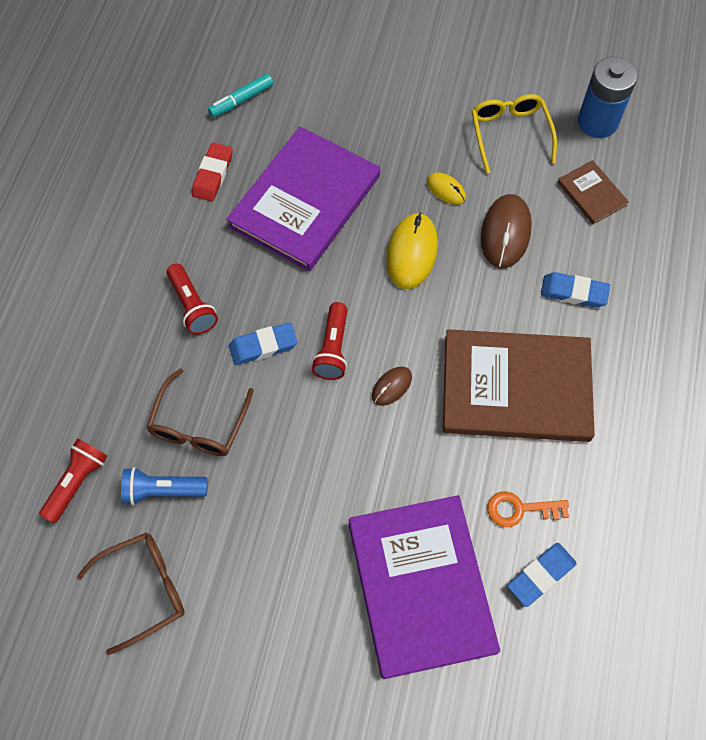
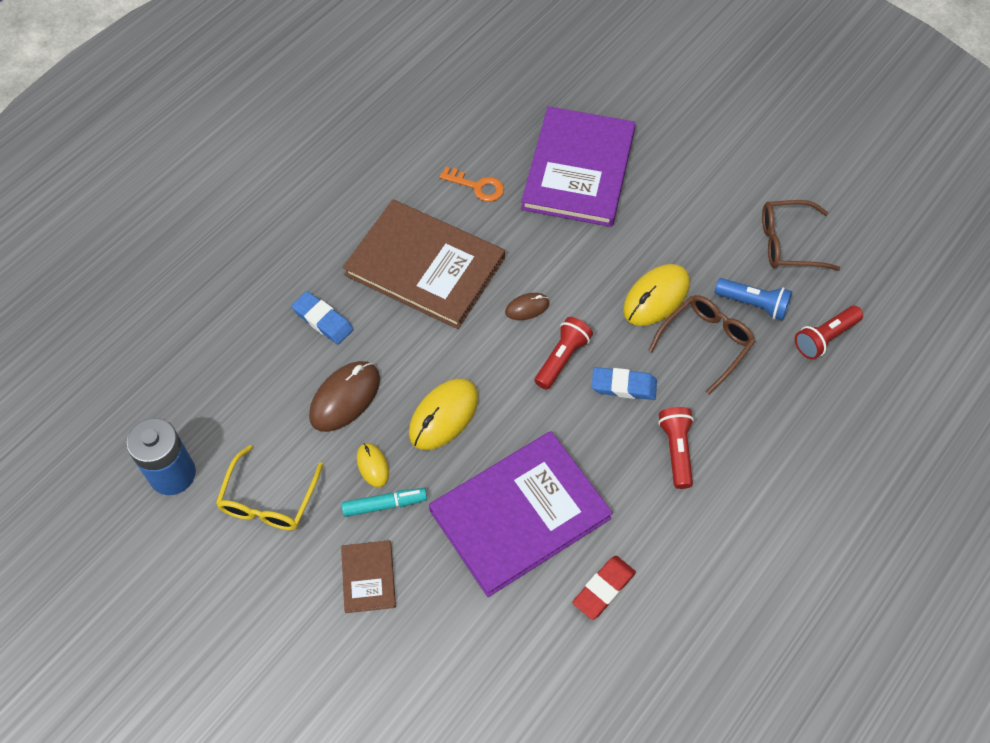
camera: 155 degrees left, 5 degrees down
(241, 100) = (533, 677): turquoise marker -> turquoise marker (384, 505)
(267, 455) = (656, 297): none -> yellow mouse
(541, 575) = (489, 144): blue eraser -> none
(591, 194) = (238, 401): brown book -> brown book (368, 577)

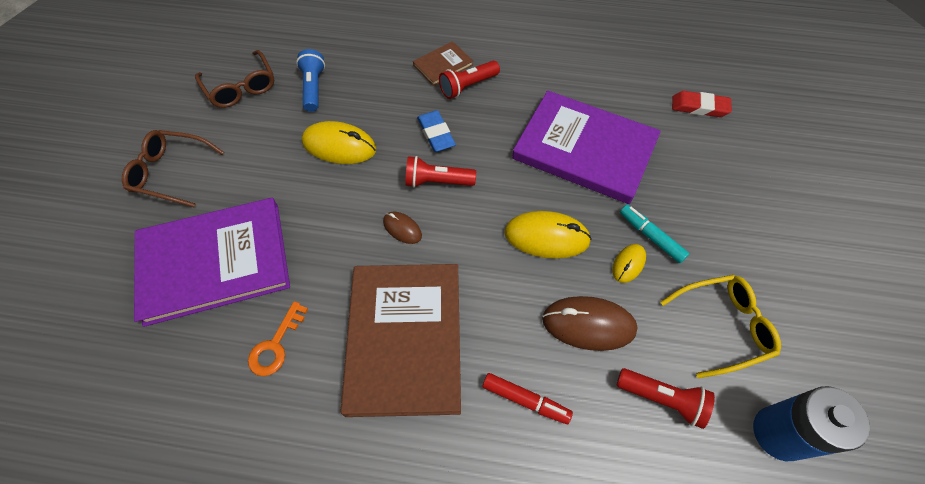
camera: 120 degrees left, 0 degrees up
(323, 320) = (525, 400): blue eraser -> red marker
(368, 577) = (710, 216): brown book -> brown book (443, 65)
(477, 186) = (276, 345): orange key -> orange key turned 150 degrees counterclockwise
(603, 589) = (595, 85): red eraser -> red eraser (699, 107)
(706, 343) = (366, 102): brown glasses -> brown glasses (171, 173)
(825, 338) = (323, 44): red flashlight -> red flashlight (662, 399)

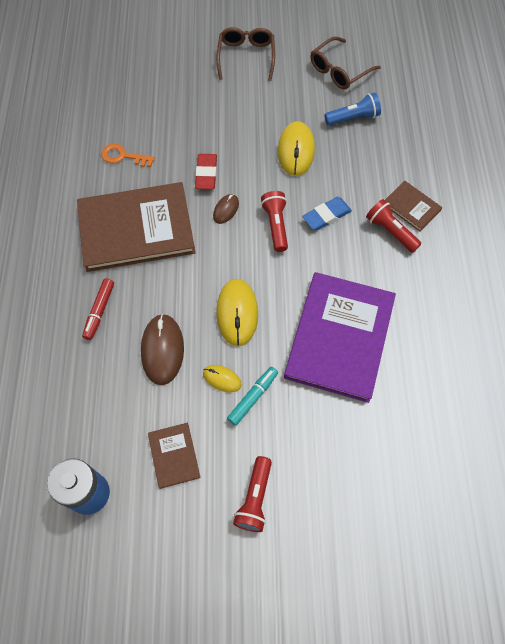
camera: 80 degrees right, 5 degrees up
(215, 262) = (178, 105): purple book -> none
(662, 399) = (108, 405): red flashlight -> red flashlight (254, 498)
(699, 107) = (426, 448): red eraser -> red eraser (206, 173)
(723, 326) = (174, 455): yellow glasses -> brown book

